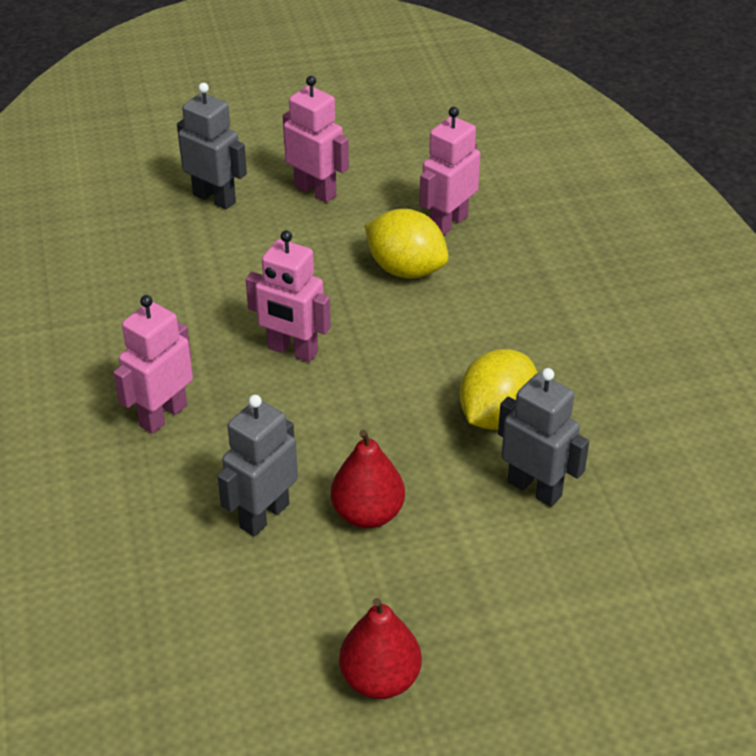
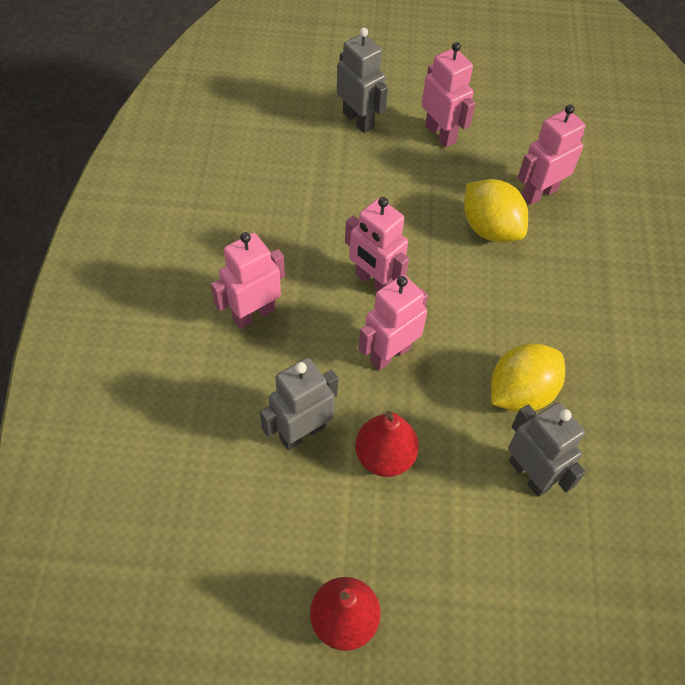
camera: 15 degrees right, 15 degrees up
(336, 415) = (389, 354): none -> pink robot

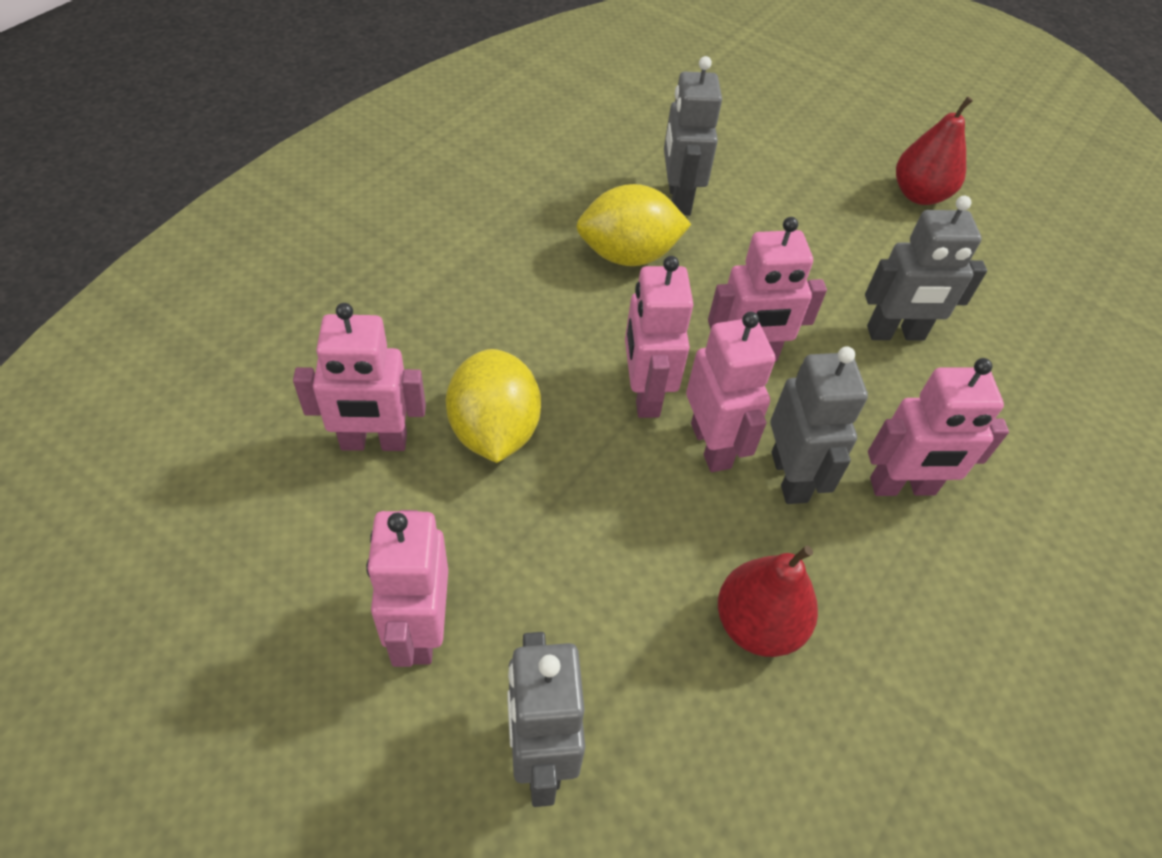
camera: 150 degrees left, 5 degrees down
(320, 286) = (790, 477): none -> grey robot
(384, 456) = (815, 274): red pear -> red pear (757, 624)
(431, 292) = (644, 394): none -> pink robot

